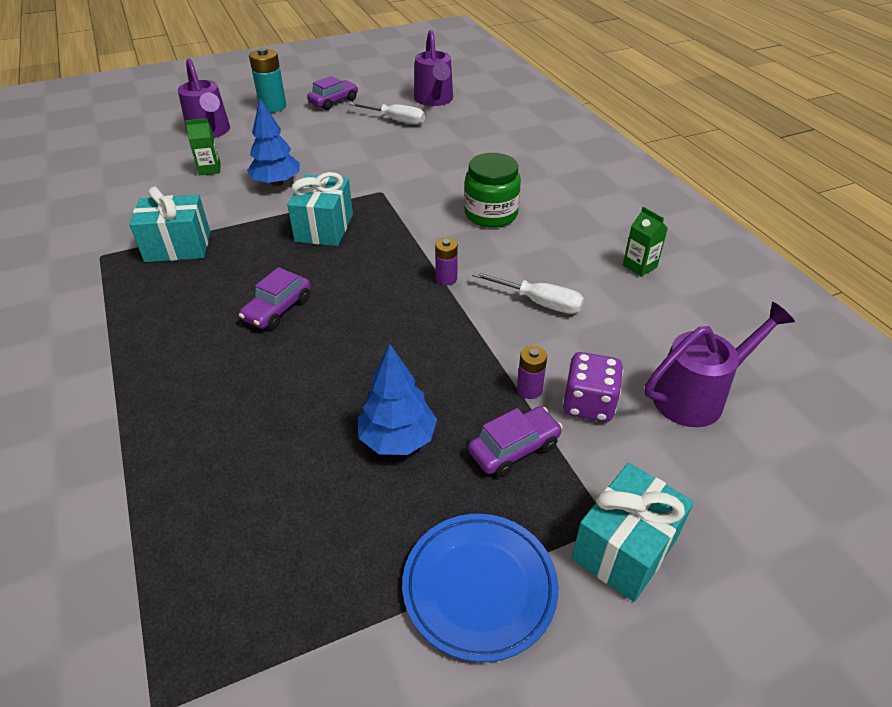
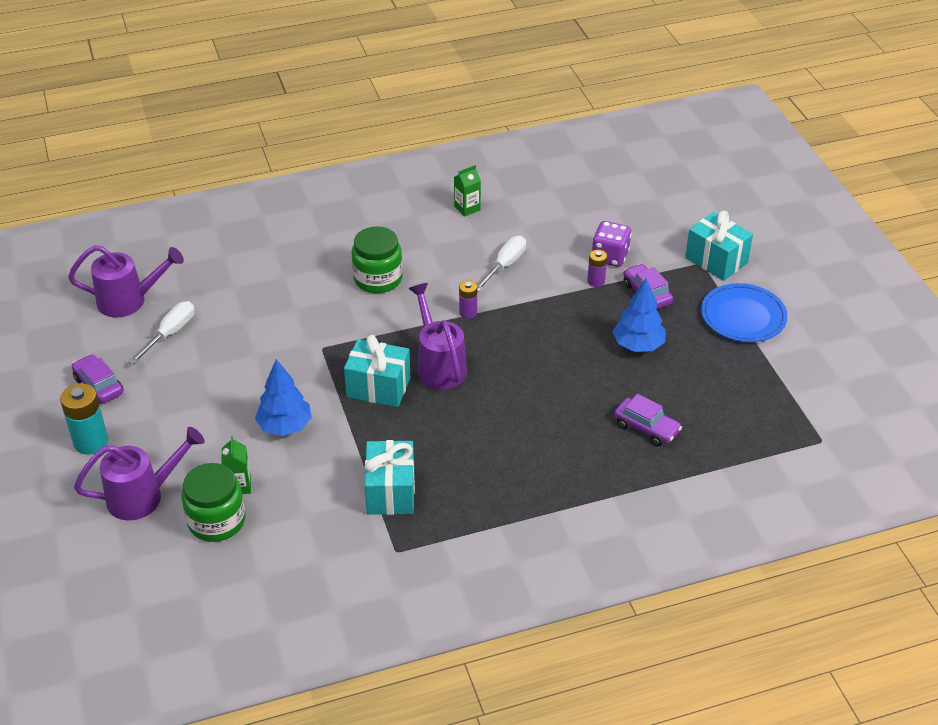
camera: 85 degrees left, 0 degrees up
(173, 164) = (216, 521): none -> green jar
(278, 309) = (496, 413): purple car -> purple car (646, 428)
(697, 396) = (605, 210): purple watering can -> purple watering can (439, 365)

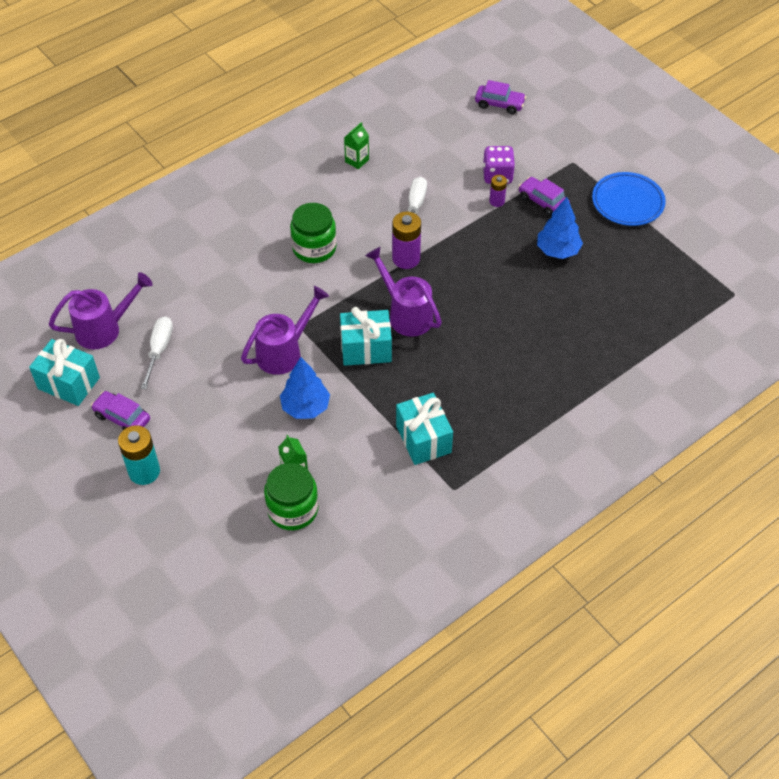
camera: 20 degrees left, 10 degrees up
(143, 496) = (217, 507): purple watering can -> purple watering can (284, 352)
(468, 312) = (406, 259): purple battery -> purple battery, size x1.74
(646, 428) = (598, 322): purple car -> purple car (499, 104)
(716, 260) = (583, 156): turquoise gift -> turquoise gift (69, 383)

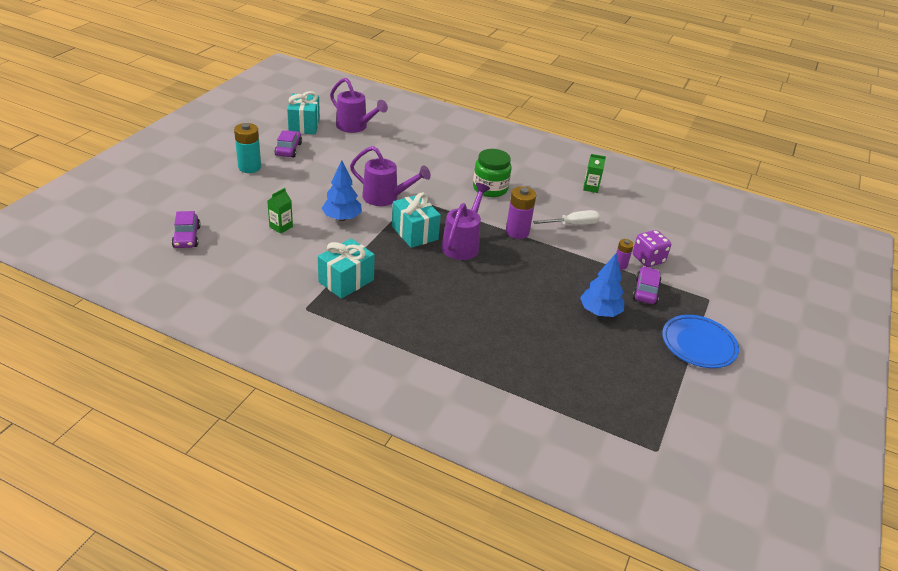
camera: 60 degrees right, 15 degrees down
(159, 349) = (352, 149): white screwdriver -> none
(293, 509) = (247, 233): green jar -> none
(499, 104) = (726, 243): purple car -> purple car (187, 237)

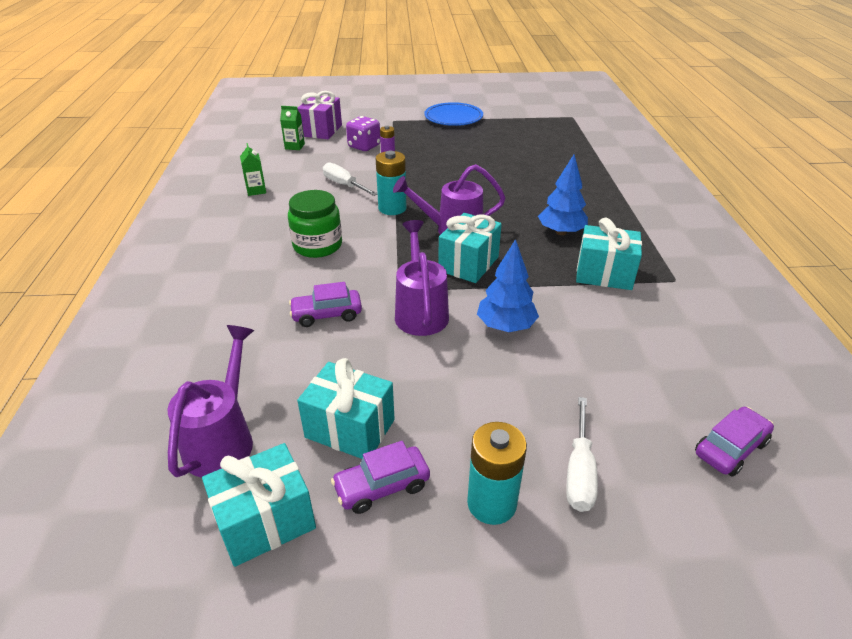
camera: 115 degrees left, 0 degrees up
(234, 192) = (579, 472): none -> white screwdriver
(281, 227) = (588, 368): green carton -> green carton (294, 146)
(326, 152) = (350, 428): none -> turquoise gift
(517, 232) = (392, 208): purple battery -> turquoise battery
(599, 312) = (465, 152): blue tree -> blue tree (561, 232)
(645, 291) = (413, 141): purple car -> purple car (327, 314)
(700, 249) = (321, 130): none -> purple gift

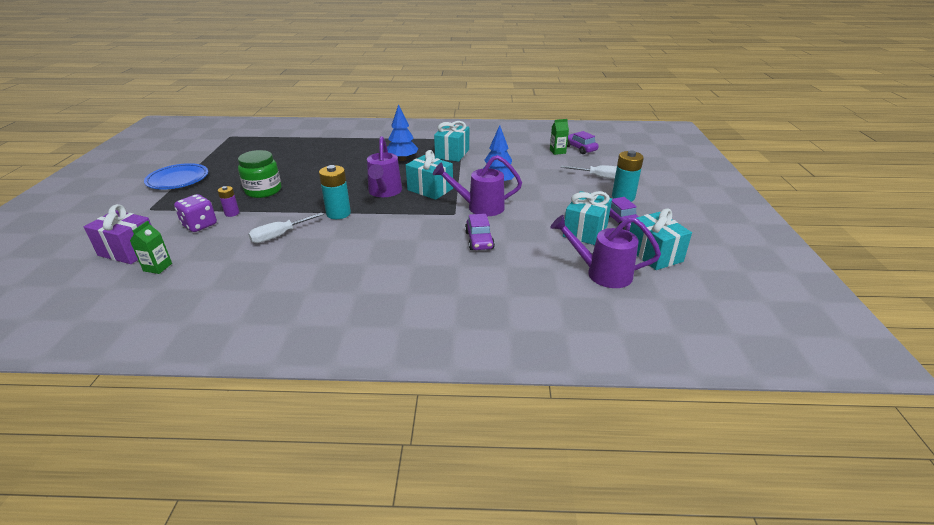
camera: 85 degrees left, 5 degrees down
(256, 190) = (255, 286): green carton -> green carton (557, 151)
(317, 245) = (383, 246): green jar -> green jar (263, 190)

